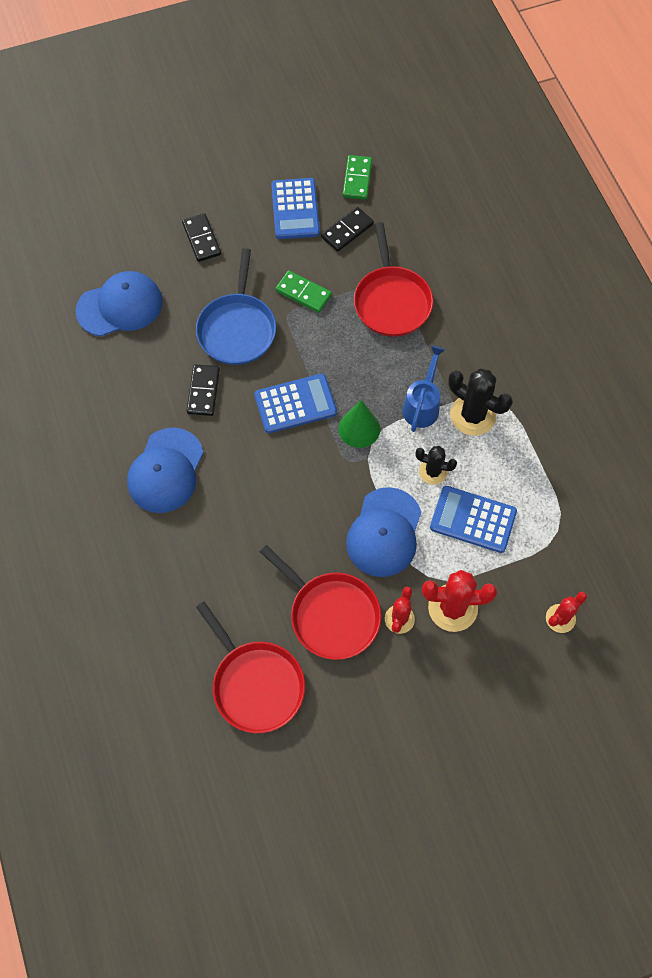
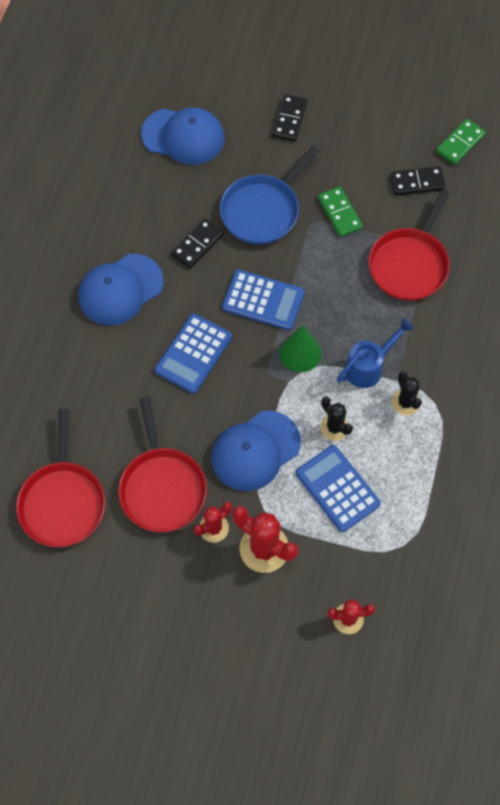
camera: 35 degrees right, 0 degrees up
(295, 209) = (386, 139): blue calculator -> blue calculator (193, 354)
(473, 415) = (405, 402): black cactus -> black cactus, size x0.60

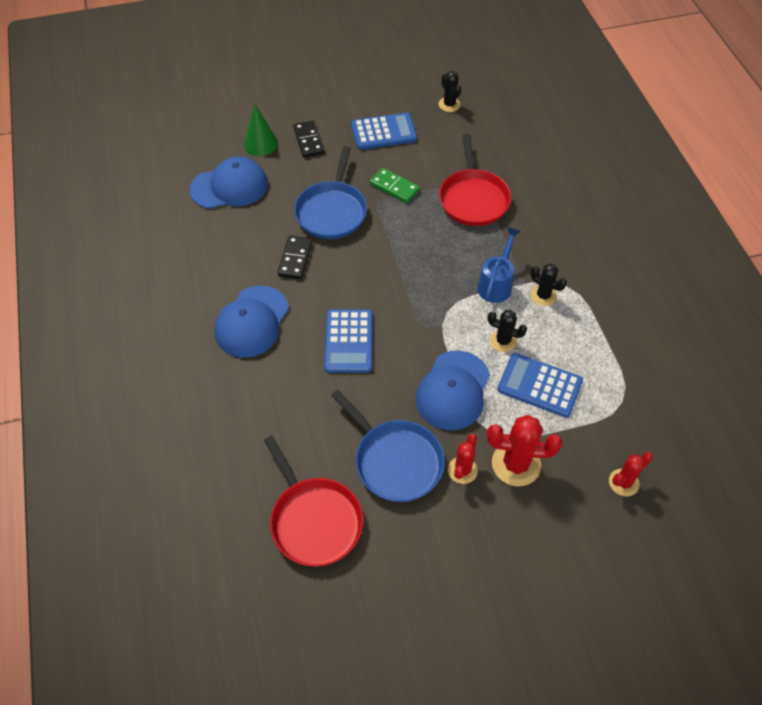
camera: 30 degrees left, 10 degrees down
(162, 488) = (395, 461): red pan -> blue pan
(263, 300) = (378, 275): blue calculator -> blue calculator (383, 132)
(300, 353) = (436, 299): green cone -> green cone (261, 143)
(417, 182) = (437, 142): black domino -> none
(460, 143) = (449, 104): green domino -> black cactus

